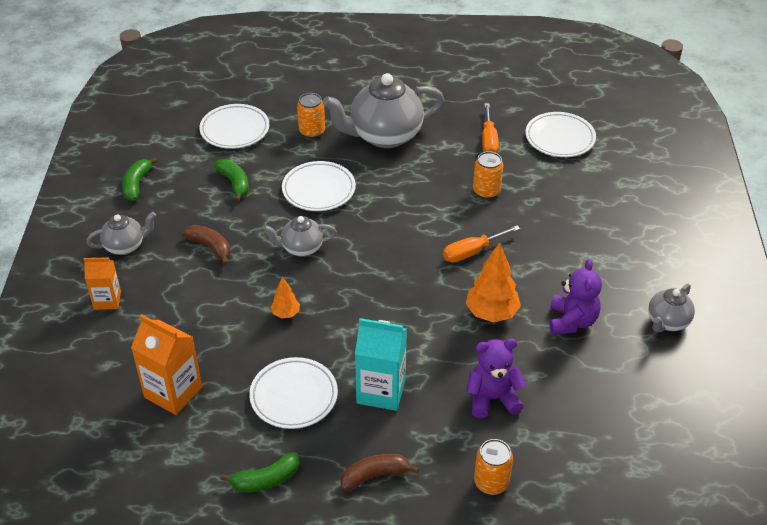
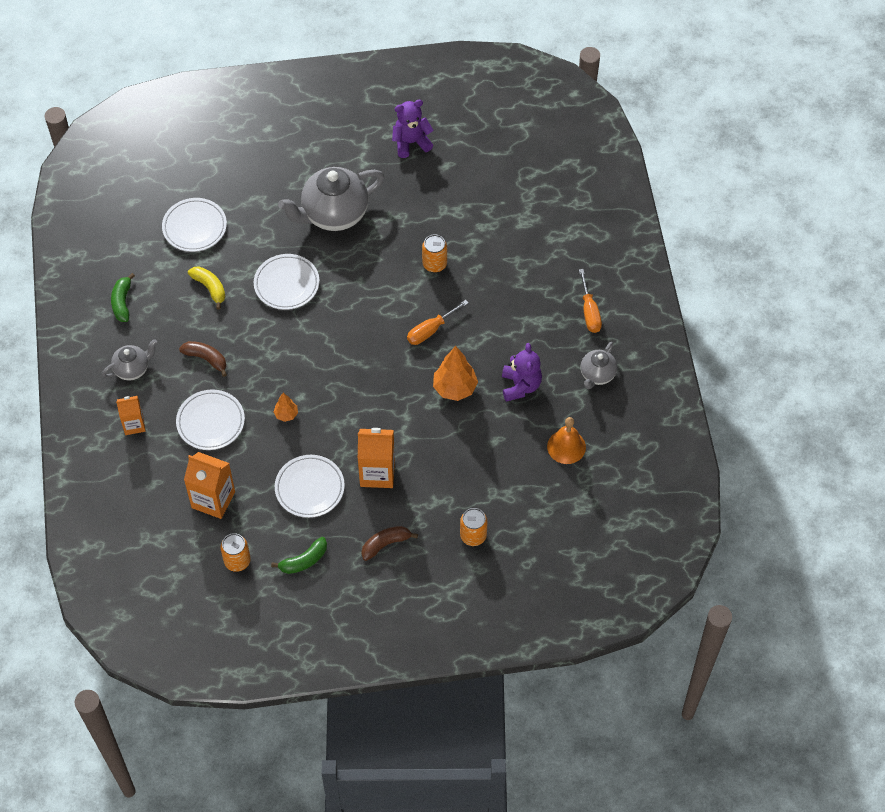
camera: 10 degrees left, 15 degrees up
(234, 183) = (210, 288): green banana -> yellow banana
(301, 248) = (285, 348): grey teapot -> none
(312, 131) = (266, 219): orange can -> orange can (237, 561)
(381, 391) = (377, 473): turquoise carton -> orange carton
(489, 140) = (429, 206): orange screwdriver -> orange screwdriver (589, 312)
(492, 398) = (465, 465): purple teddy bear -> purple teddy bear (411, 142)
(560, 138) = (493, 194): white plate -> white plate (211, 422)
(623, 395) = (566, 446): none -> orange bell

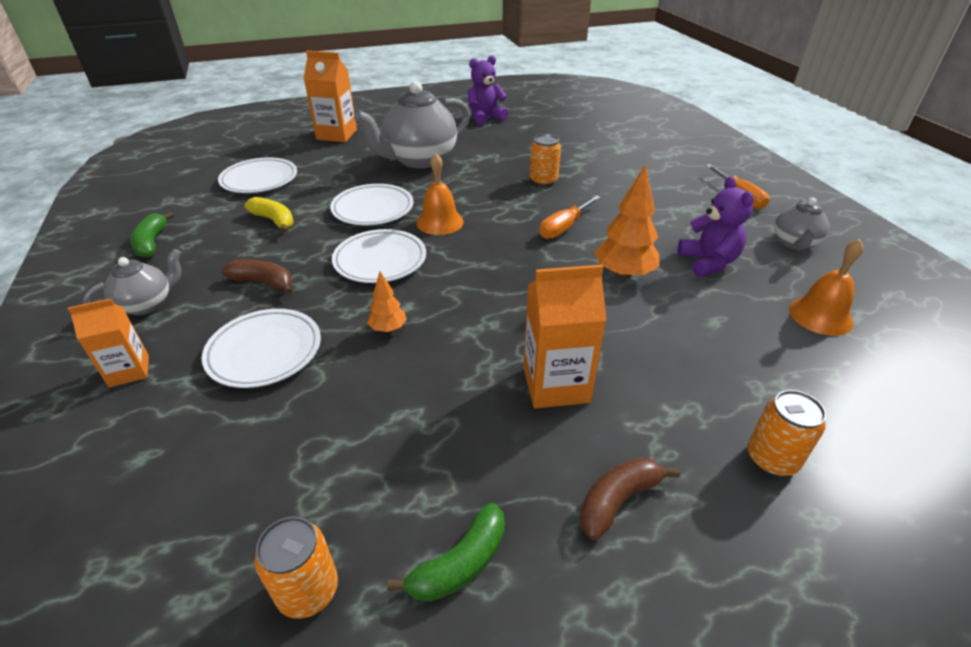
camera: 10 degrees left, 20 degrees down
(213, 499) = (260, 468): orange carton -> orange carton (336, 135)
(309, 488) = (445, 423): white plate -> white plate (380, 261)
(337, 309) = (440, 222): none -> orange bell

